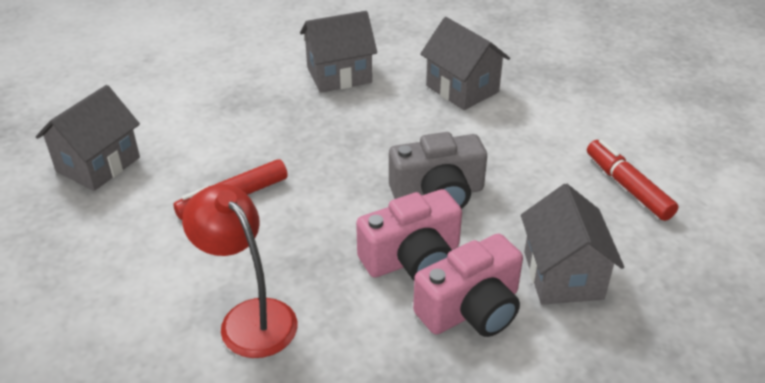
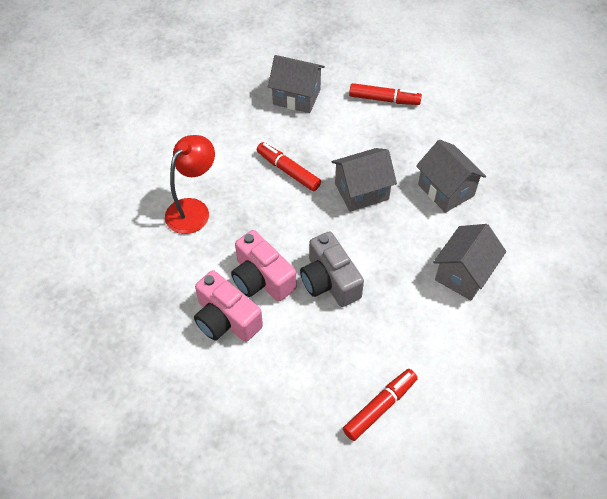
camera: 75 degrees right, 15 degrees up
(165, 89) = (384, 99): none -> red marker
(563, 275) = (270, 369): grey house -> grey house (361, 191)

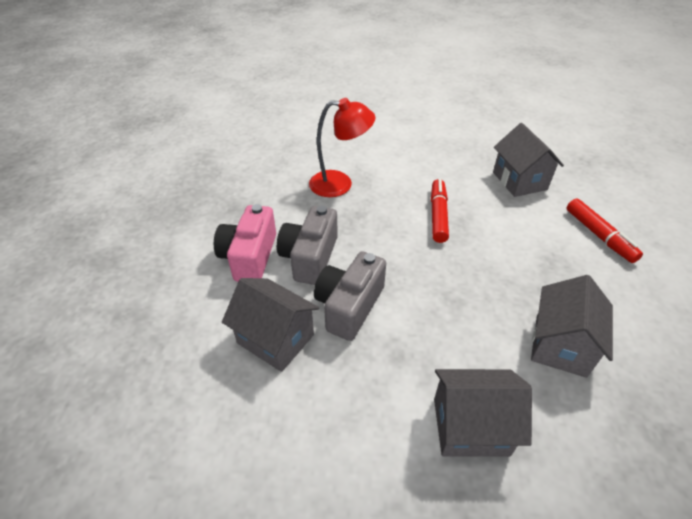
camera: 55 degrees right, 10 degrees down
(261, 278) = (310, 257): pink camera -> grey camera
(361, 191) = (475, 275): grey house -> grey house (275, 339)
(380, 407) = (228, 434): red marker -> none

